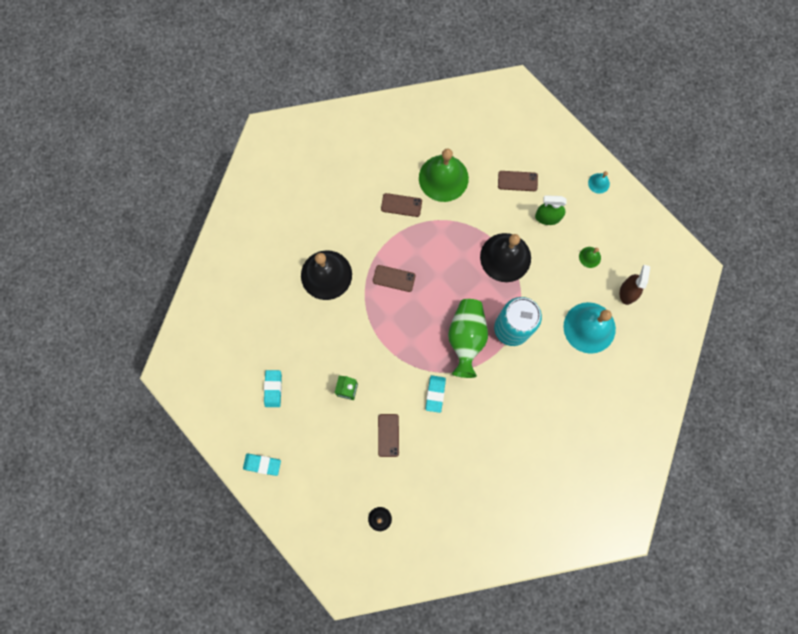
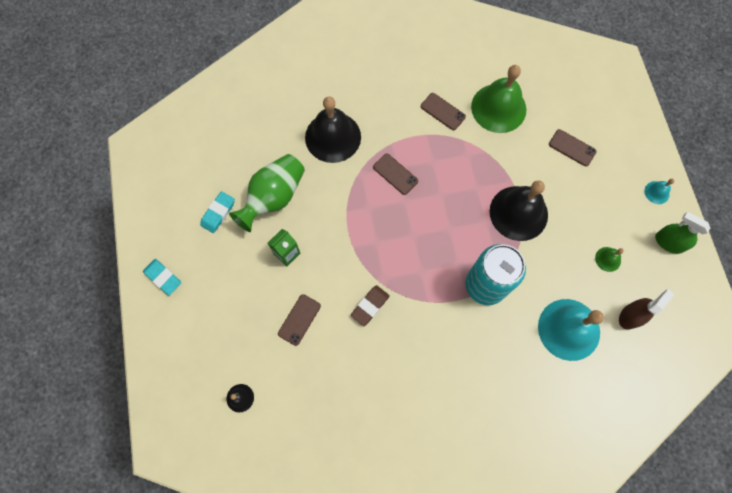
camera: 30 degrees right, 5 degrees down
(435, 394) = (370, 306): turquoise eraser -> brown eraser
(466, 338) = (433, 269): green vase -> green vase (273, 197)
(547, 217) = (584, 197): green spray bottle -> green spray bottle (669, 242)

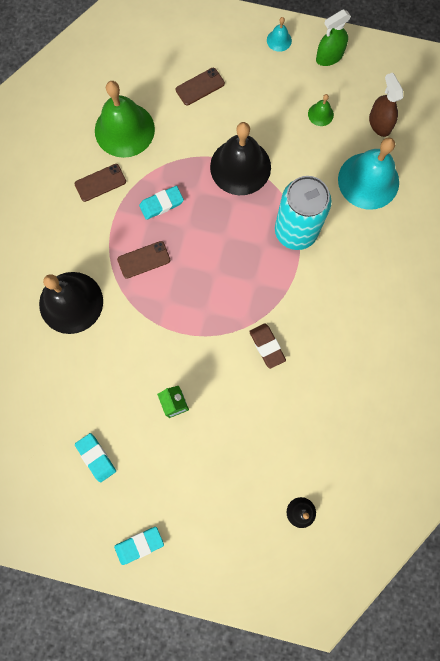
camera: 65 degrees left, 5 degrees up
(273, 197) = (107, 392): green vase -> none
(299, 319) = (249, 421): brown phone -> none
(450, 165) = (161, 204): none -> turquoise eraser

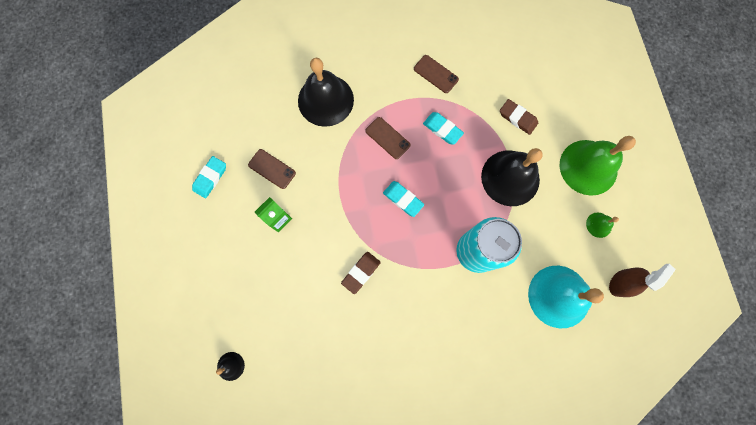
camera: 65 degrees right, 0 degrees up
(124, 129) = (491, 70): green bell -> green bell (588, 167)
(139, 545) = (155, 243): turquoise eraser -> turquoise eraser (403, 199)
(185, 131) = (517, 118): none -> brown eraser
(200, 87) = (564, 111): brown phone -> brown phone (272, 169)
(279, 40) = (648, 156): turquoise bell -> none
(329, 57) = (659, 208): green spray bottle -> none

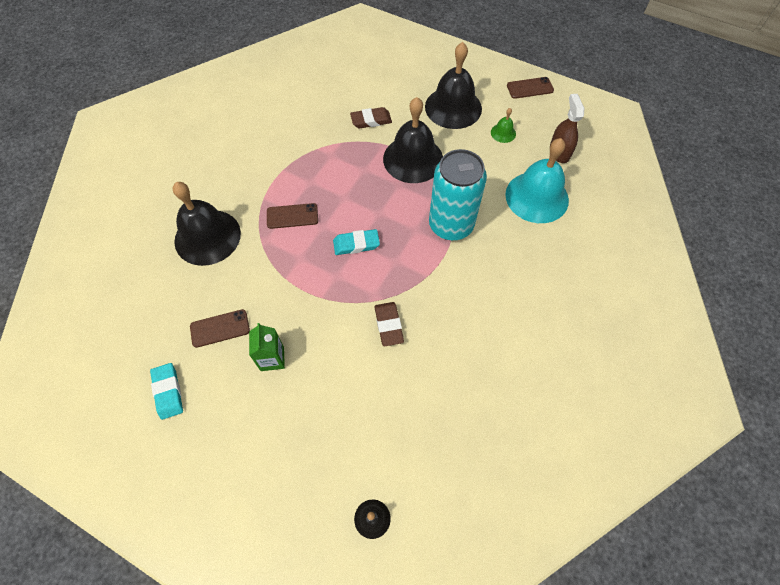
camera: 50 degrees left, 15 degrees down
(435, 74) = (277, 144): brown phone -> brown phone (530, 88)
(442, 129) = (327, 173): turquoise eraser -> none
(588, 167) = (453, 107): green bell -> black bell

